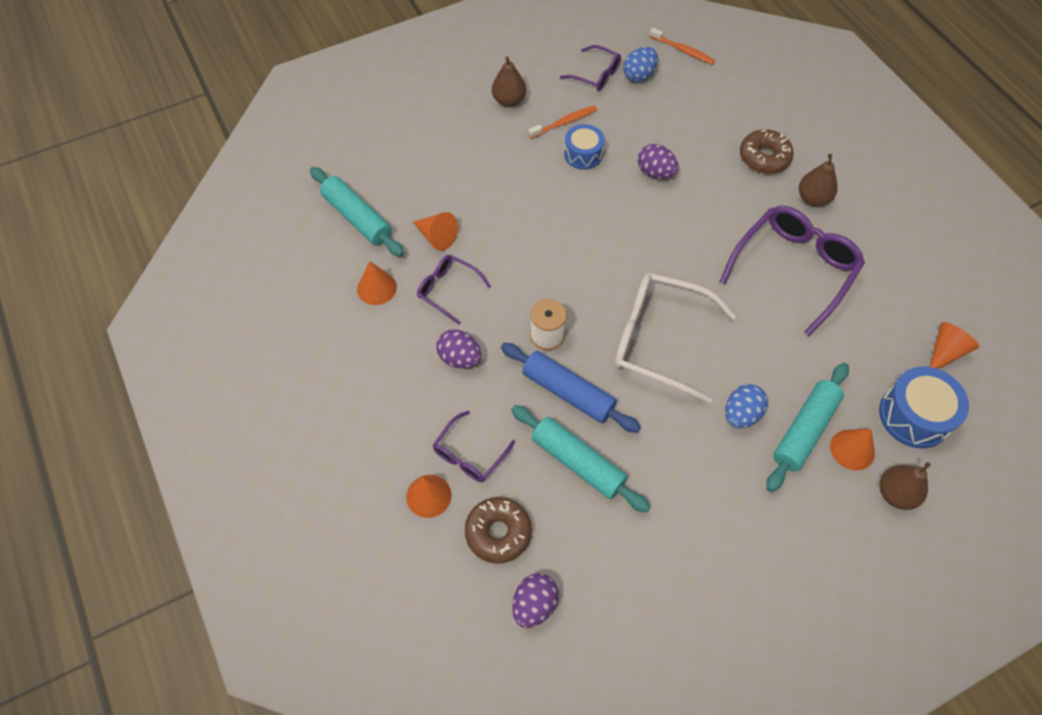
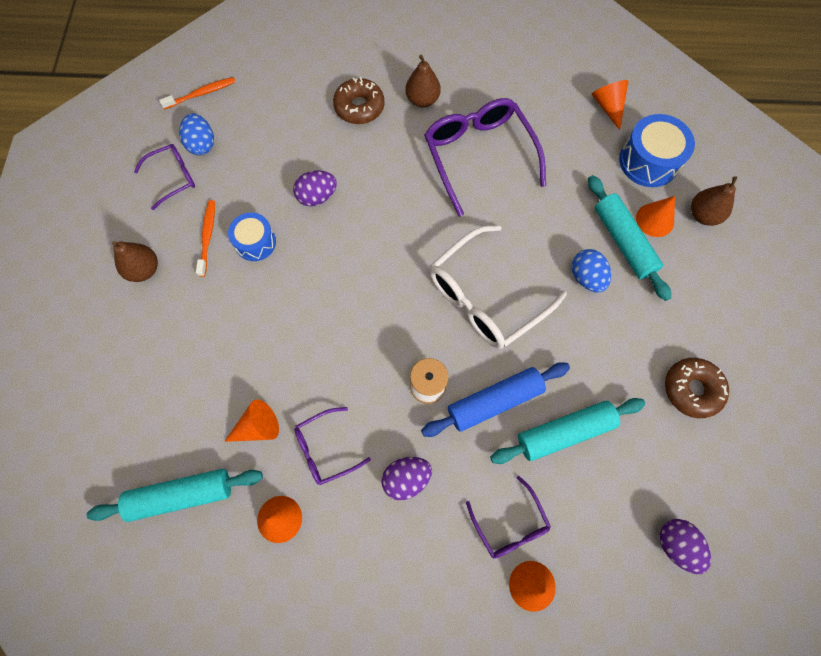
camera: 60 degrees left, 10 degrees up
(498, 532) = (597, 540): brown donut -> brown donut (691, 389)

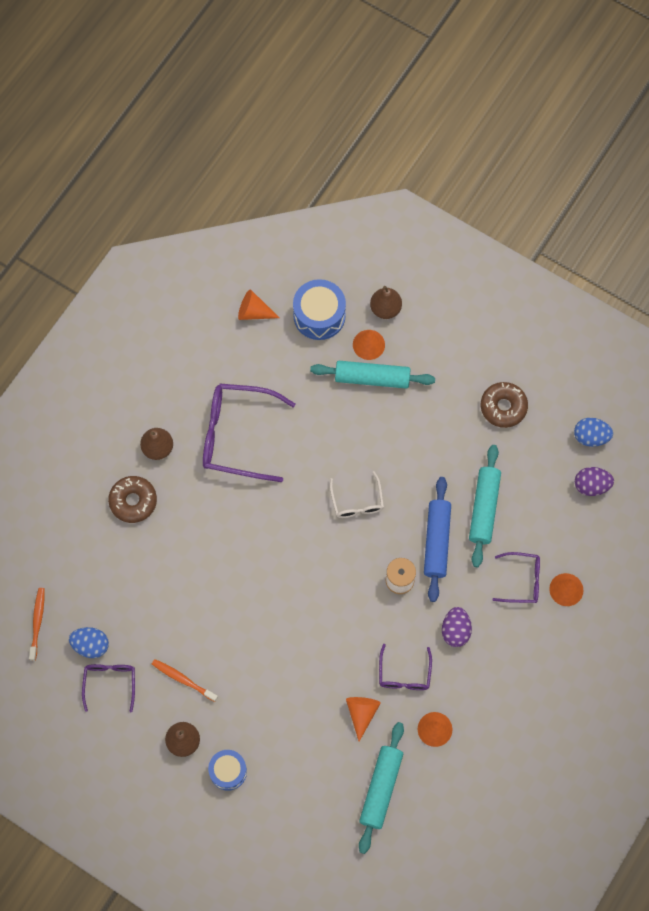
camera: 60 degrees left, 0 degrees up
(255, 242) = (210, 645): blue drum -> blue drum (228, 771)
(317, 197) = (198, 578): purple egg -> none
(484, 298) = (357, 502): white glasses -> white glasses, size x0.53
(586, 277) = (384, 422): blue egg -> blue egg (590, 437)

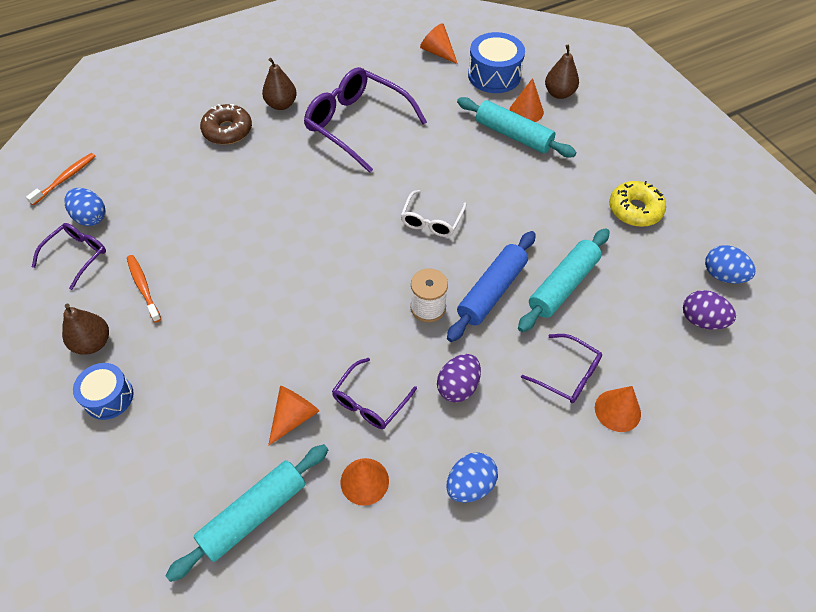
camera: 30 degrees right, 15 degrees down
(500, 694) = (470, 485): none -> blue egg
(503, 407) = (635, 210): brown donut -> yellow donut

